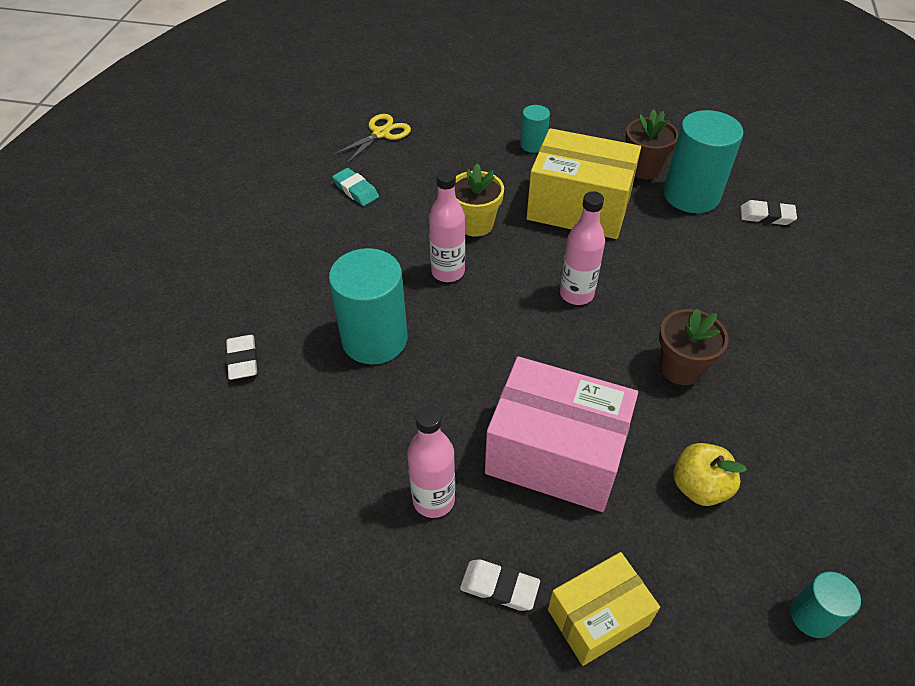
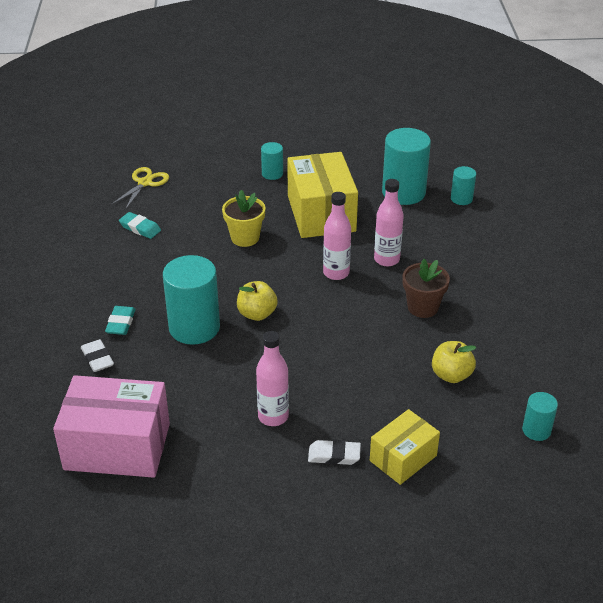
camera: 15 degrees left, 10 degrees down
(288, 315) = (121, 323): none -> turquoise eraser
(448, 272) = (234, 274): pink bottle -> pink bottle (386, 259)
(458, 334) = (257, 314): none -> yellow apple
(555, 454) = (349, 374): pink box -> pink box (117, 446)
(579, 207) = (321, 213): yellow box -> yellow box turned 75 degrees clockwise
(643, 168) = (363, 179): brown flower pot -> none
(766, 216) = (461, 199): white eraser -> turquoise cylinder

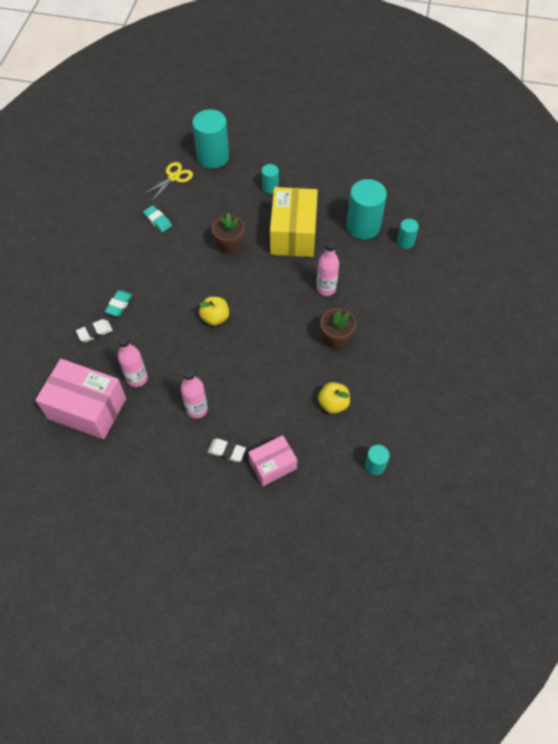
camera: 15 degrees right, 20 degrees up
(97, 358) = (95, 332): white eraser -> white eraser turned 75 degrees clockwise
(194, 327) = (168, 320): turquoise cylinder -> turquoise cylinder (213, 157)
(245, 238) = (229, 245): yellow flower pot -> brown flower pot
(336, 273) = (284, 293): pink bottle -> pink bottle (137, 378)
(403, 458) = (273, 465): yellow box -> pink box

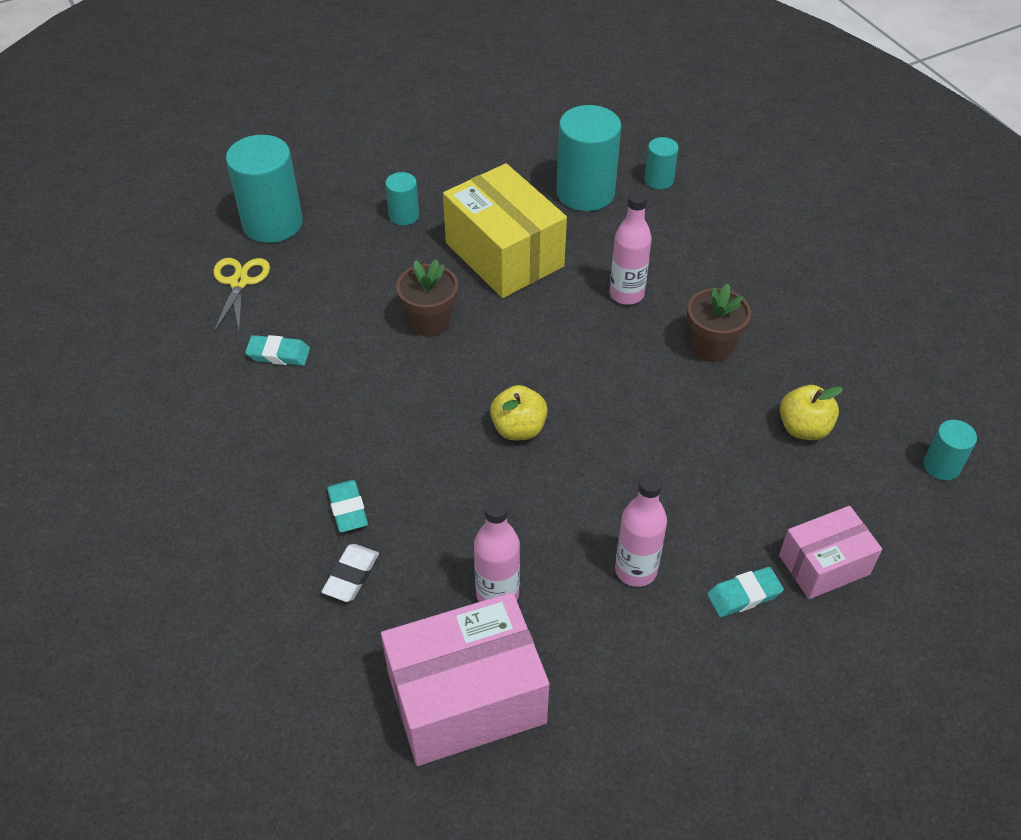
camera: 40 degrees left, 10 degrees down
(227, 451) = (744, 595): white eraser -> turquoise eraser
(273, 465) = (824, 565): pink box -> pink box turned 45 degrees clockwise

